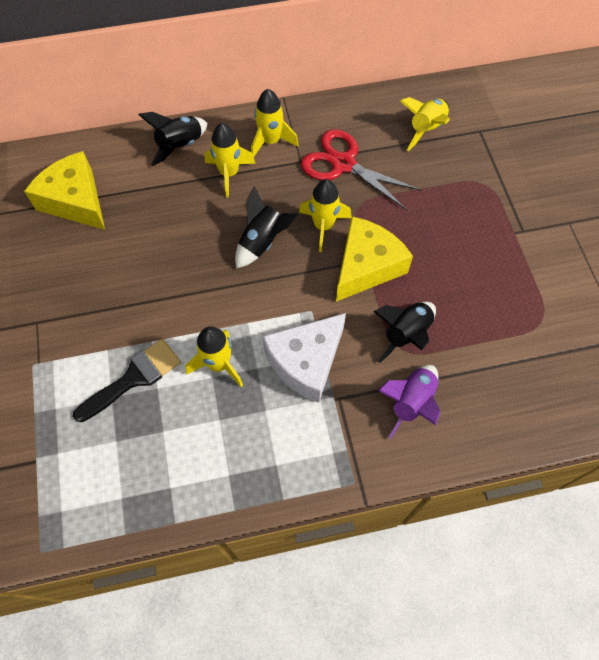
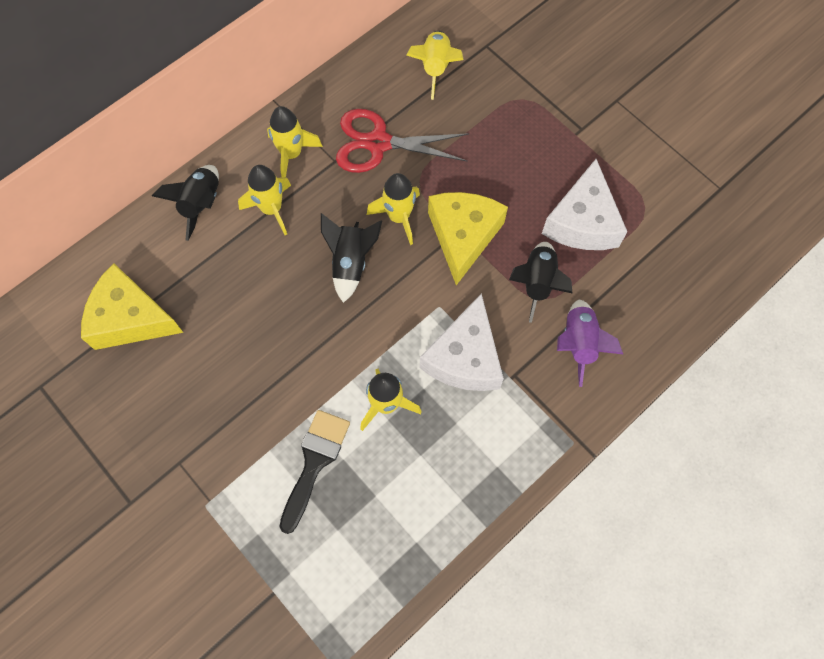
camera: 30 degrees left, 5 degrees up
(477, 305) = (582, 222): none -> white cheese

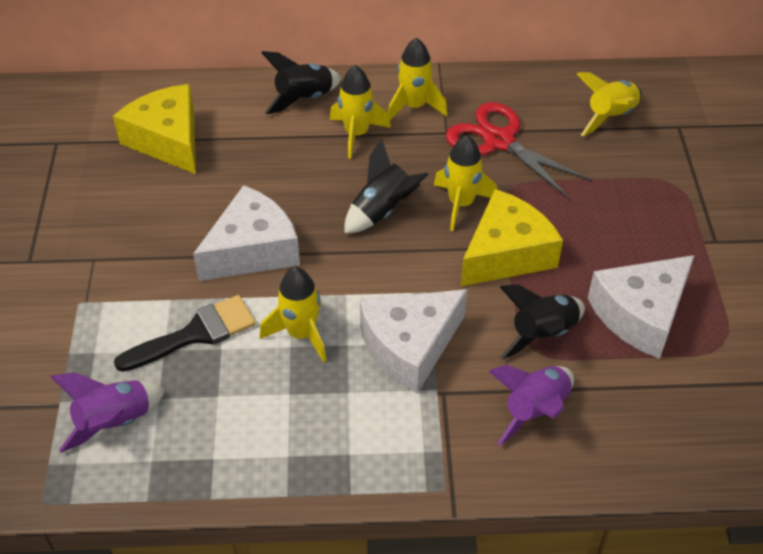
camera: 40 degrees right, 20 degrees down
(289, 364) = (252, 250): none -> white cheese
(326, 572) = (115, 422): none -> purple rocket

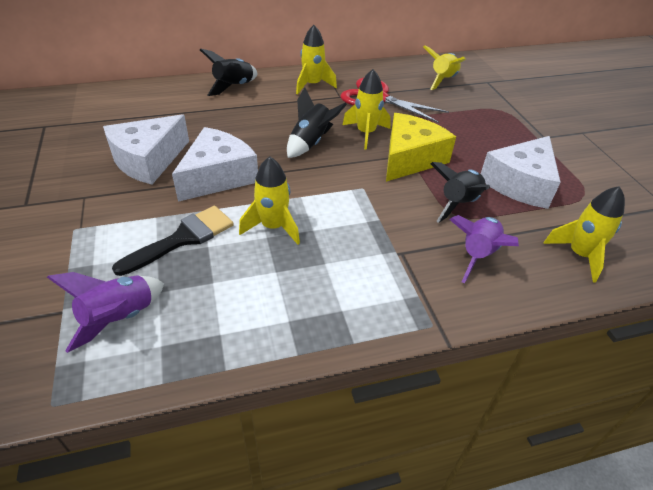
camera: 15 degrees left, 5 degrees down
(167, 140) = (135, 117): yellow cheese -> none
(356, 134) = (277, 102): yellow rocket -> yellow rocket (579, 255)
(410, 347) = (363, 225): white cheese -> white cheese (148, 160)

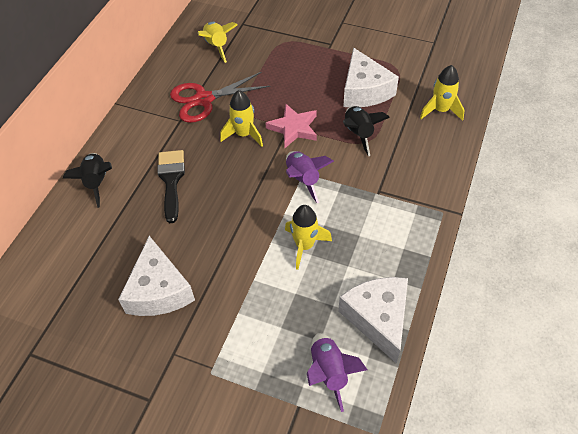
camera: 50 degrees left, 10 degrees up
(183, 239) = (276, 305): black brush -> black brush (171, 180)
(218, 176) = (220, 252): white cheese -> white cheese (378, 318)
(311, 143) = (227, 173): black rocket -> none
(312, 85) = (146, 128): yellow rocket -> none
(410, 158) = (293, 128): yellow cheese -> pink star
(477, 255) = (407, 156): purple rocket -> purple rocket (303, 179)

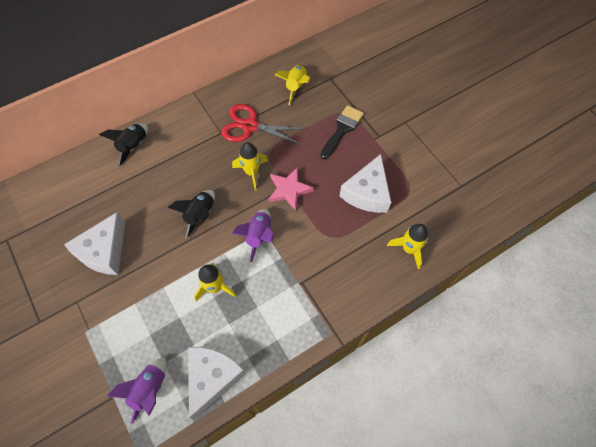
camera: 35 degrees right, 10 degrees up
(171, 180) = (177, 176): black brush -> black brush (342, 129)
(359, 134) = (330, 226): black rocket -> black rocket (200, 215)

